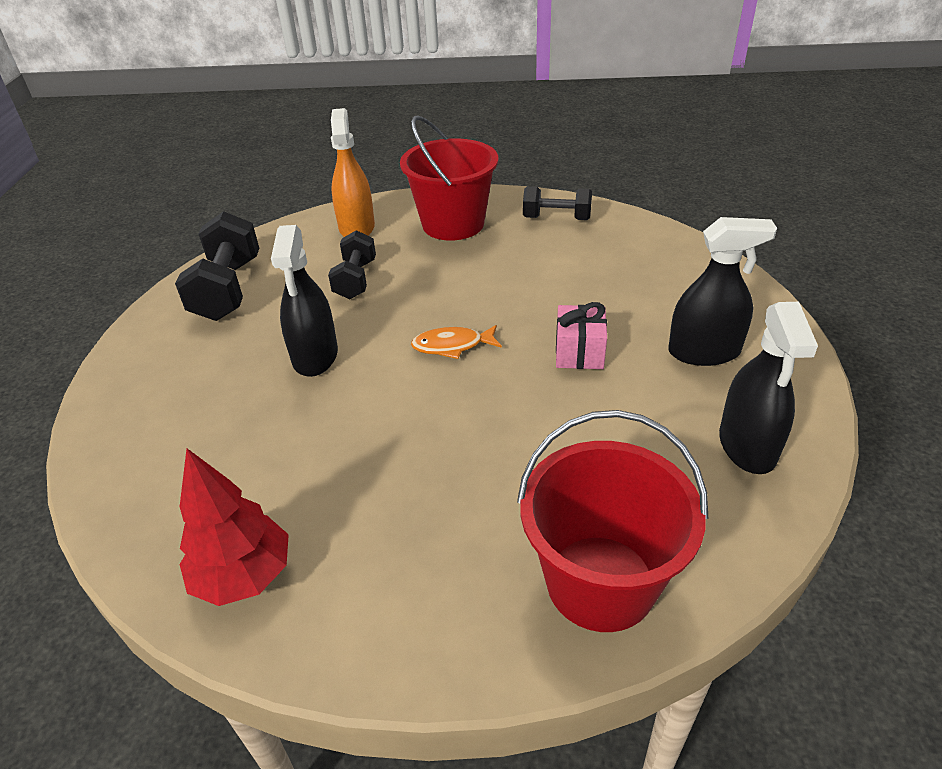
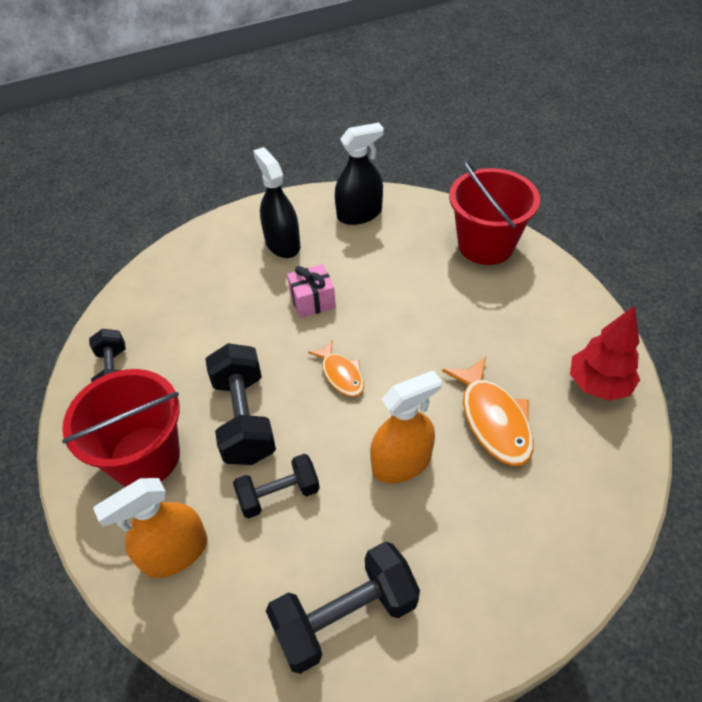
camera: 115 degrees left, 10 degrees up
(296, 442) = (493, 420): none -> orange fish
(315, 356) = (401, 463): black spray bottle -> orange spray bottle
(449, 276) = (244, 418): none -> black dumbbell

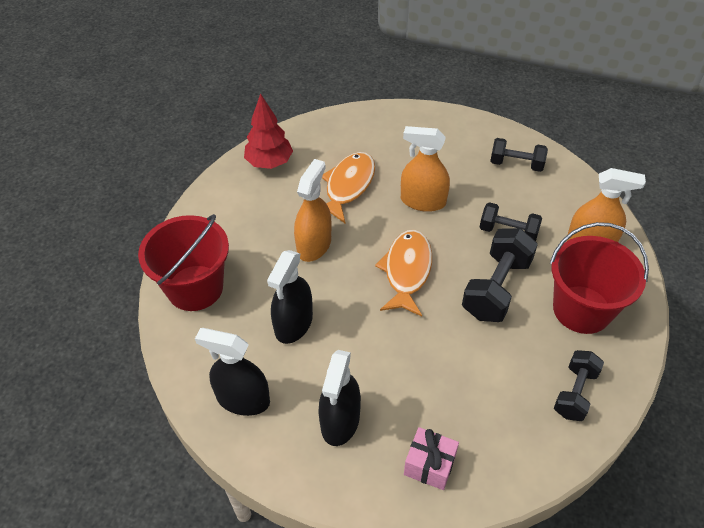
camera: 140 degrees left, 0 degrees up
(312, 301) = (371, 341): pink gift -> pink gift (429, 465)
(341, 374) = (407, 271): orange fish -> orange fish, size x1.64
(345, 616) = (516, 164): black dumbbell -> black dumbbell, size x0.64
(383, 273) = (293, 324): none -> black spray bottle
(446, 338) = (314, 245): none -> orange spray bottle

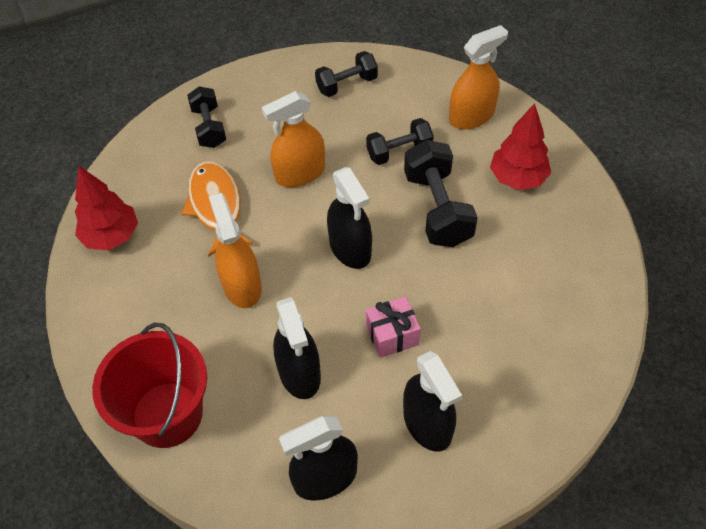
camera: 40 degrees left, 5 degrees up
(407, 271) = (350, 248): orange fish -> black spray bottle
(429, 465) = (531, 399): pink gift -> pink gift (392, 335)
(575, 393) = (576, 251): black dumbbell -> black dumbbell (209, 127)
(581, 309) = (517, 178): red bucket -> red tree

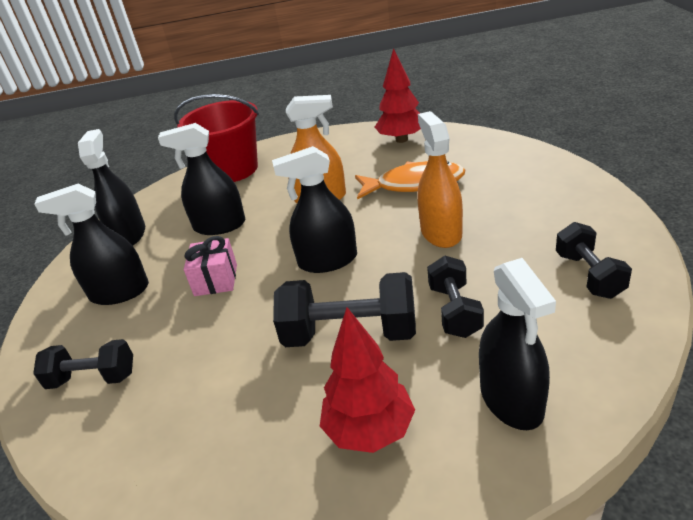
camera: 110 degrees right, 20 degrees down
(209, 127) = (521, 178): black dumbbell -> black dumbbell (93, 378)
(471, 116) = (511, 399): orange spray bottle -> black spray bottle

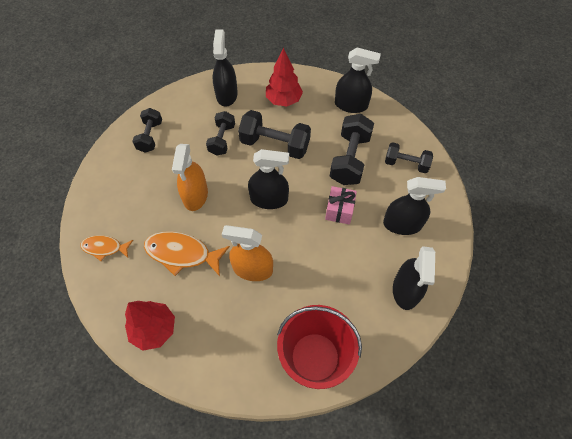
camera: 170 degrees left, 25 degrees up
(202, 353) = (349, 159): none -> black dumbbell
(220, 225) = (333, 269): black spray bottle -> black spray bottle (351, 105)
(512, 162) = (105, 248): none -> orange fish

